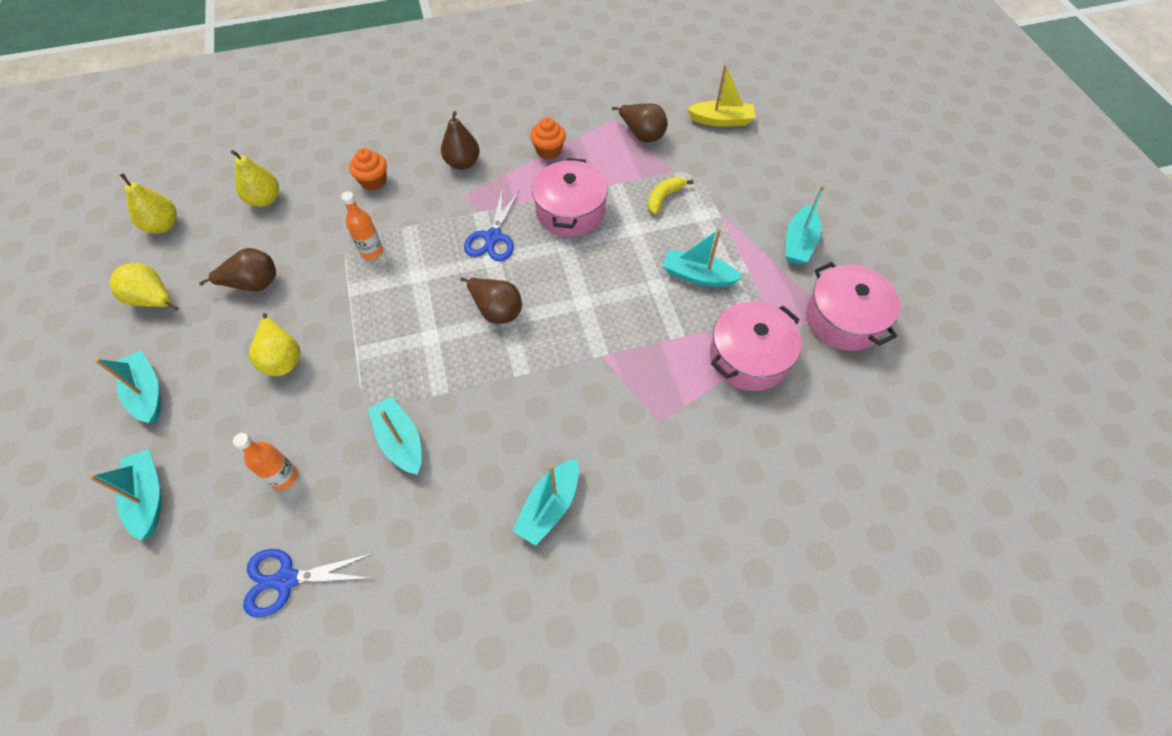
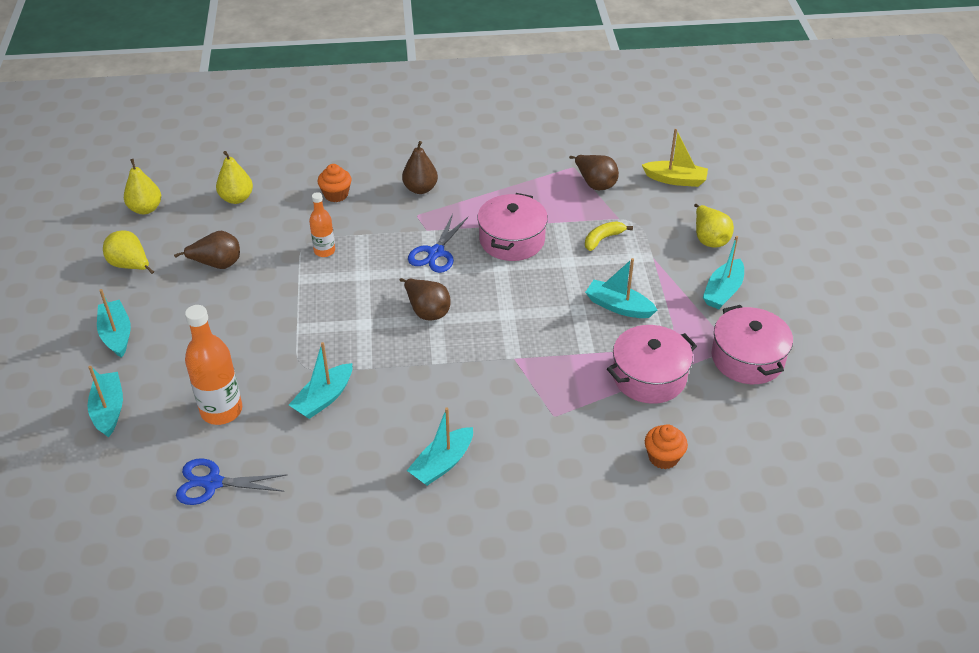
camera: 10 degrees right, 15 degrees down
(282, 358) = (233, 324): yellow pear -> yellow pear (709, 239)
(284, 476) = (221, 410): orange bottle -> orange bottle, size x1.71
(400, 441) = (324, 398): turquoise boat -> turquoise boat turned 120 degrees counterclockwise
(548, 150) = (503, 187): orange cupcake -> orange cupcake (663, 457)

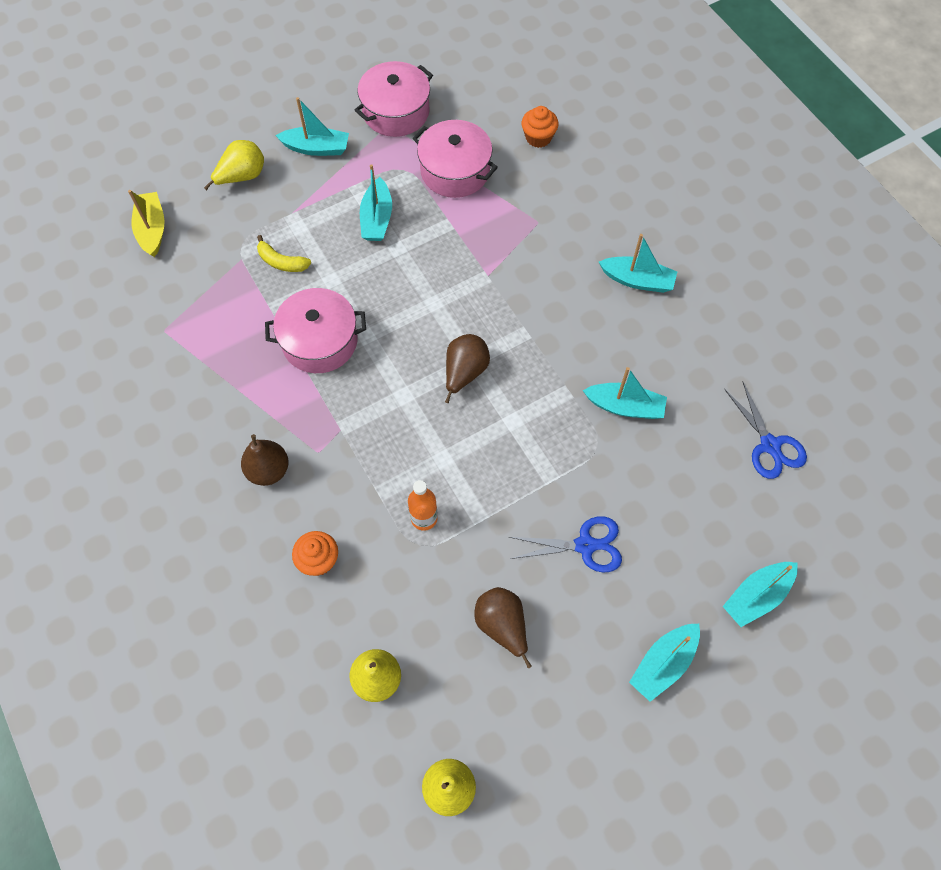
camera: 115 degrees left, 20 degrees up
(130, 266) = (556, 729): yellow pear -> none
(221, 410) = (692, 488): orange bottle -> none
(436, 252) = (373, 403): blue scissors -> blue scissors (585, 545)
(595, 183) = (188, 299): brown pear -> none

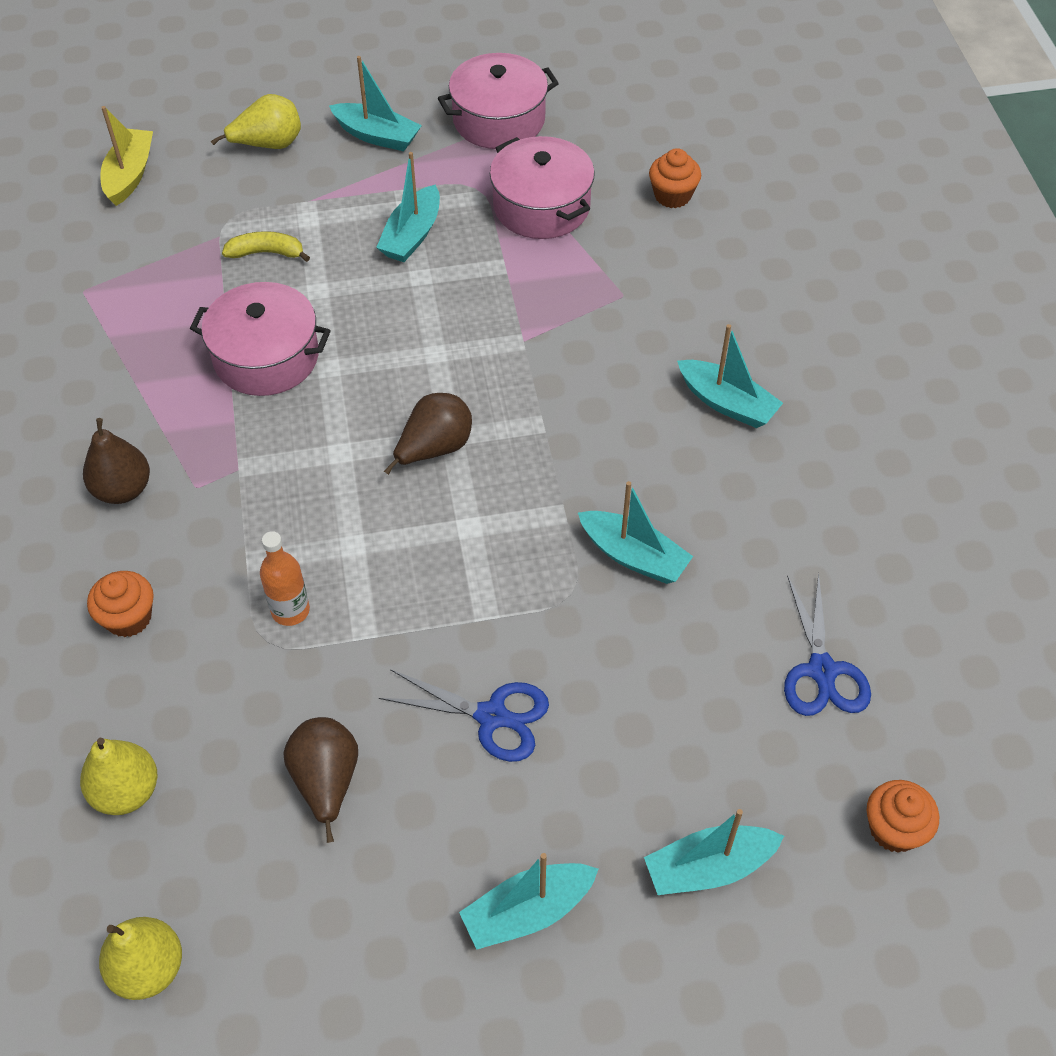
camera: 20 degrees right, 10 degrees down
(281, 262) = (266, 253): yellow banana -> yellow banana turned 135 degrees clockwise
(851, 533) = (894, 829): none -> orange cupcake

